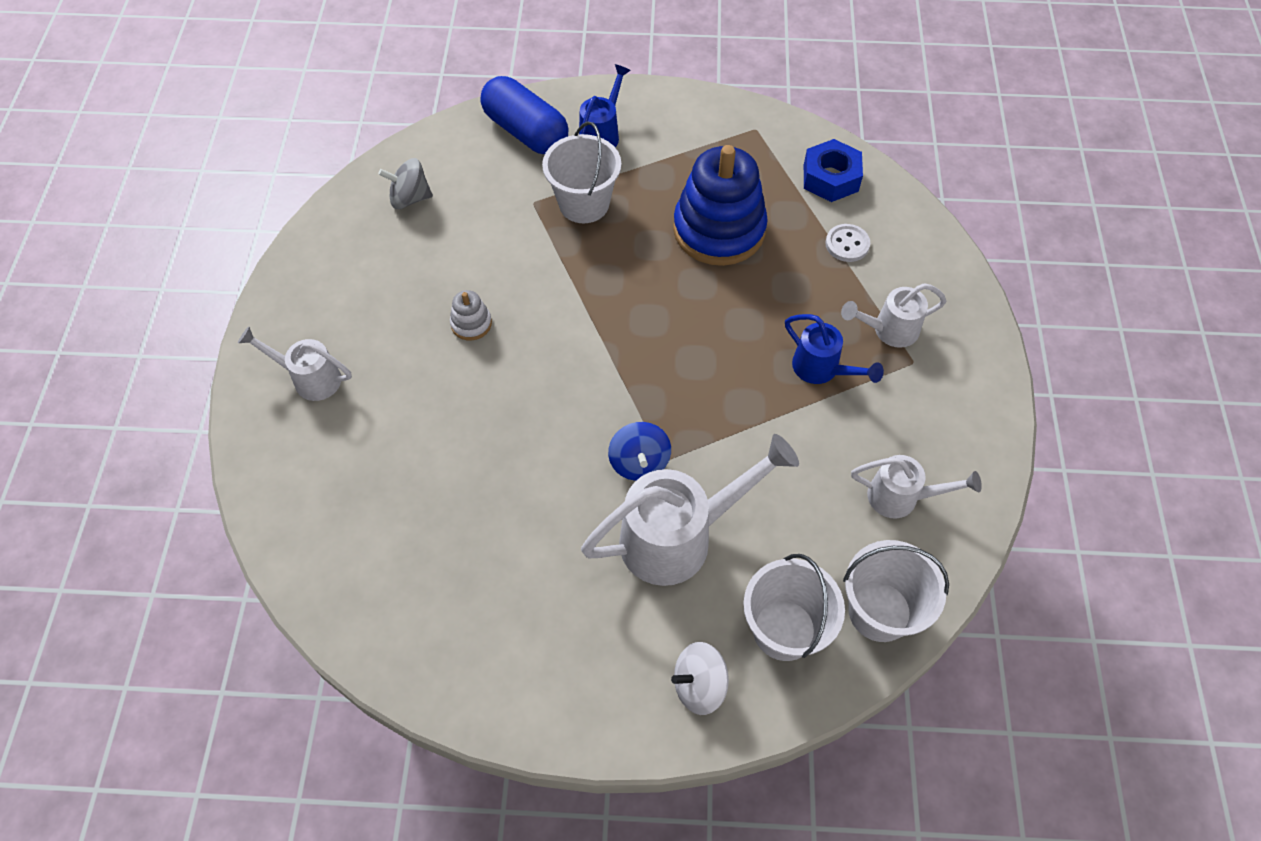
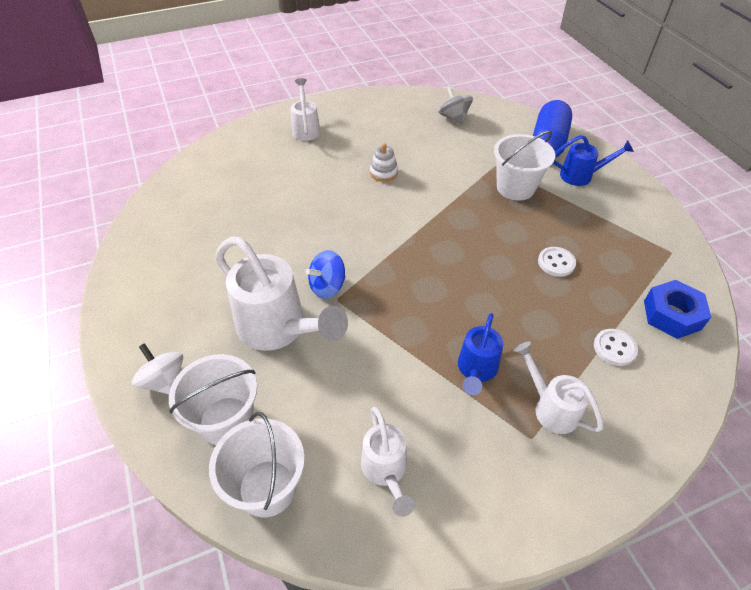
camera: 65 degrees right, 10 degrees down
(719, 230) = (556, 263): blue stacking toy -> white button

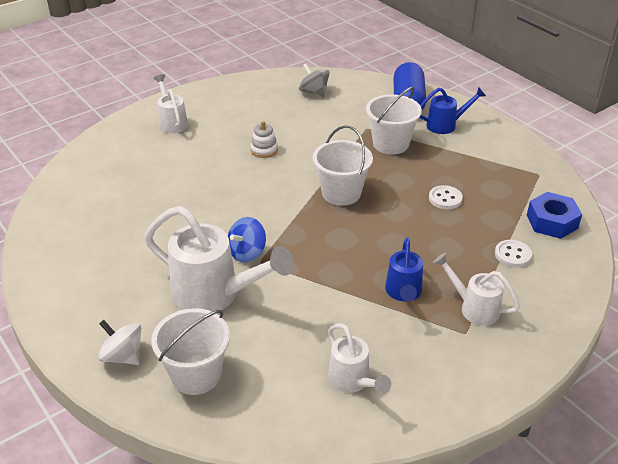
camera: 15 degrees left, 10 degrees down
(267, 488) = (254, 415): white bucket -> white bucket (341, 193)

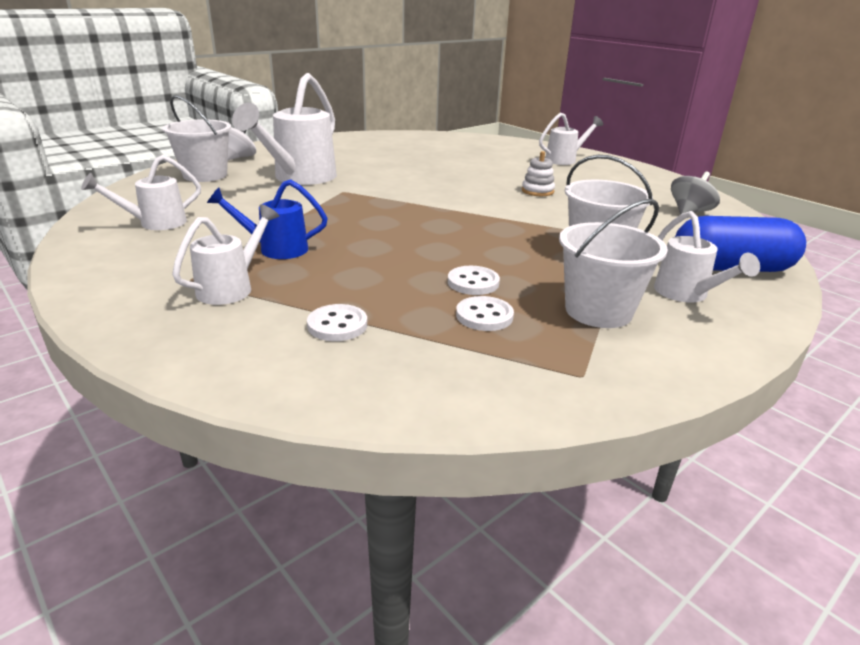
camera: 85 degrees right, 10 degrees down
(247, 253) = (356, 187): blue spinning top -> none
(341, 193) = (466, 223): white bucket -> white bucket (598, 311)
(446, 125) = (686, 295): blue watering can -> white watering can
(487, 198) = (484, 316): none -> white button
(552, 222) = (428, 373): blue nut -> none

